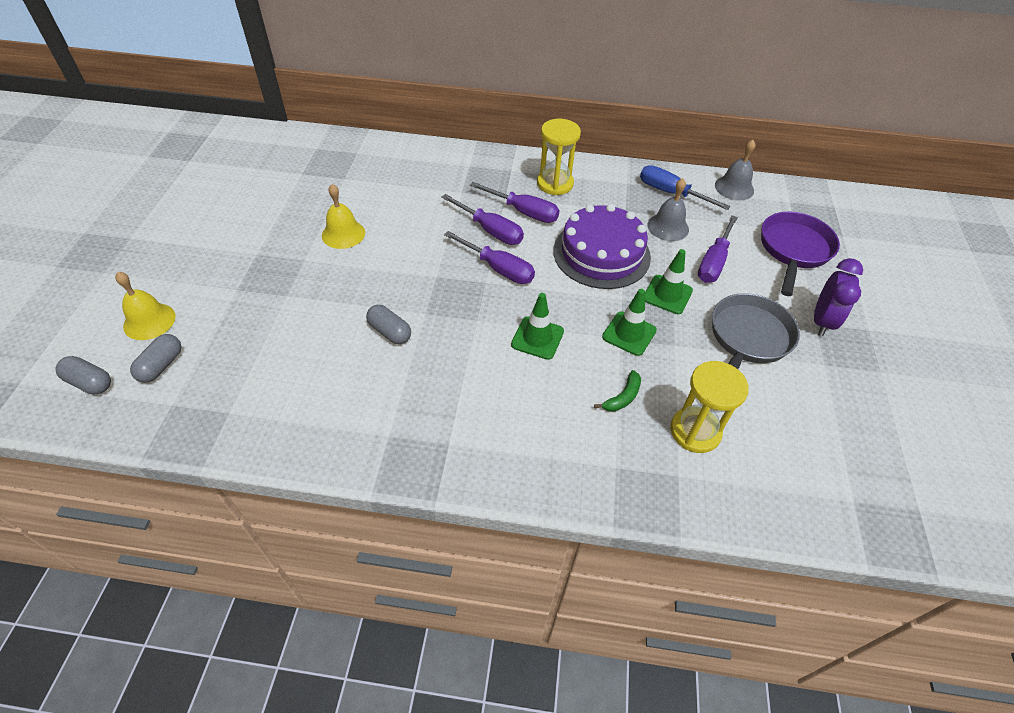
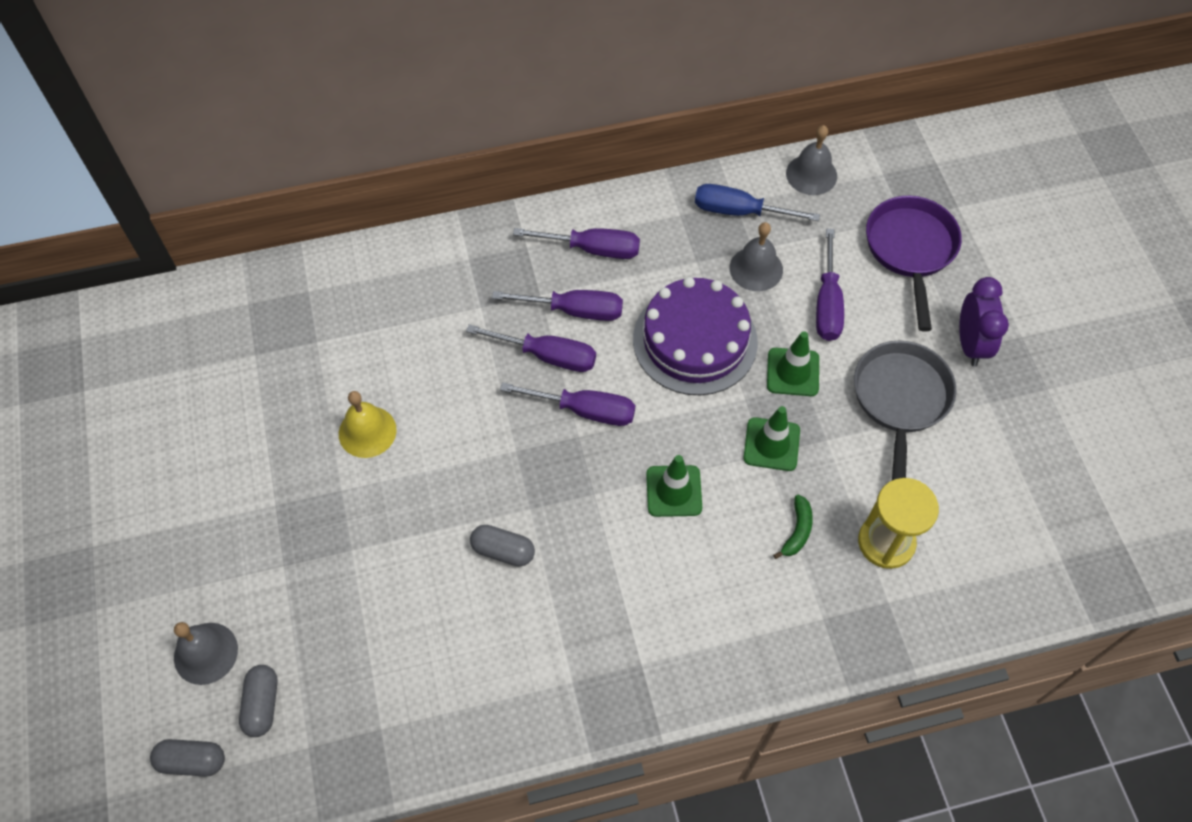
camera: 20 degrees left, 10 degrees up
(149, 321) = (205, 653): yellow bell -> grey bell
(555, 184) = (592, 249): yellow hourglass -> purple screwdriver

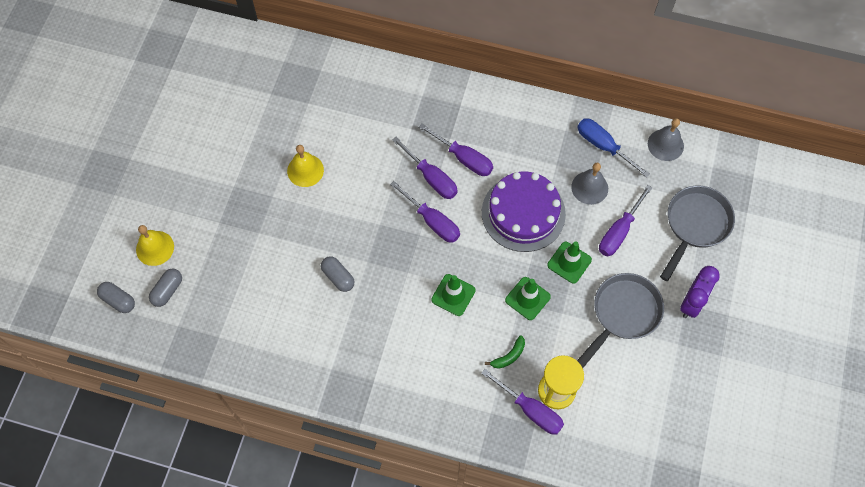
camera: 30 degrees right, 5 degrees up
(205, 653) = (155, 248): grey bell -> yellow bell
(592, 249) = (498, 125): purple screwdriver -> purple screwdriver (530, 410)
(910, 251) = (695, 225): purple pan -> grey pan

